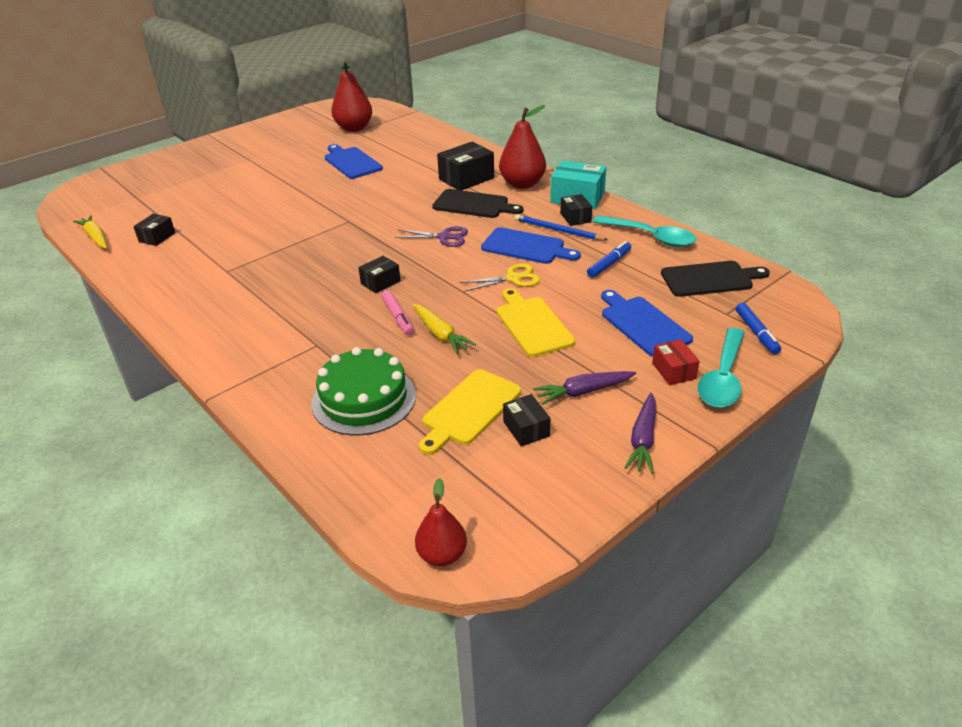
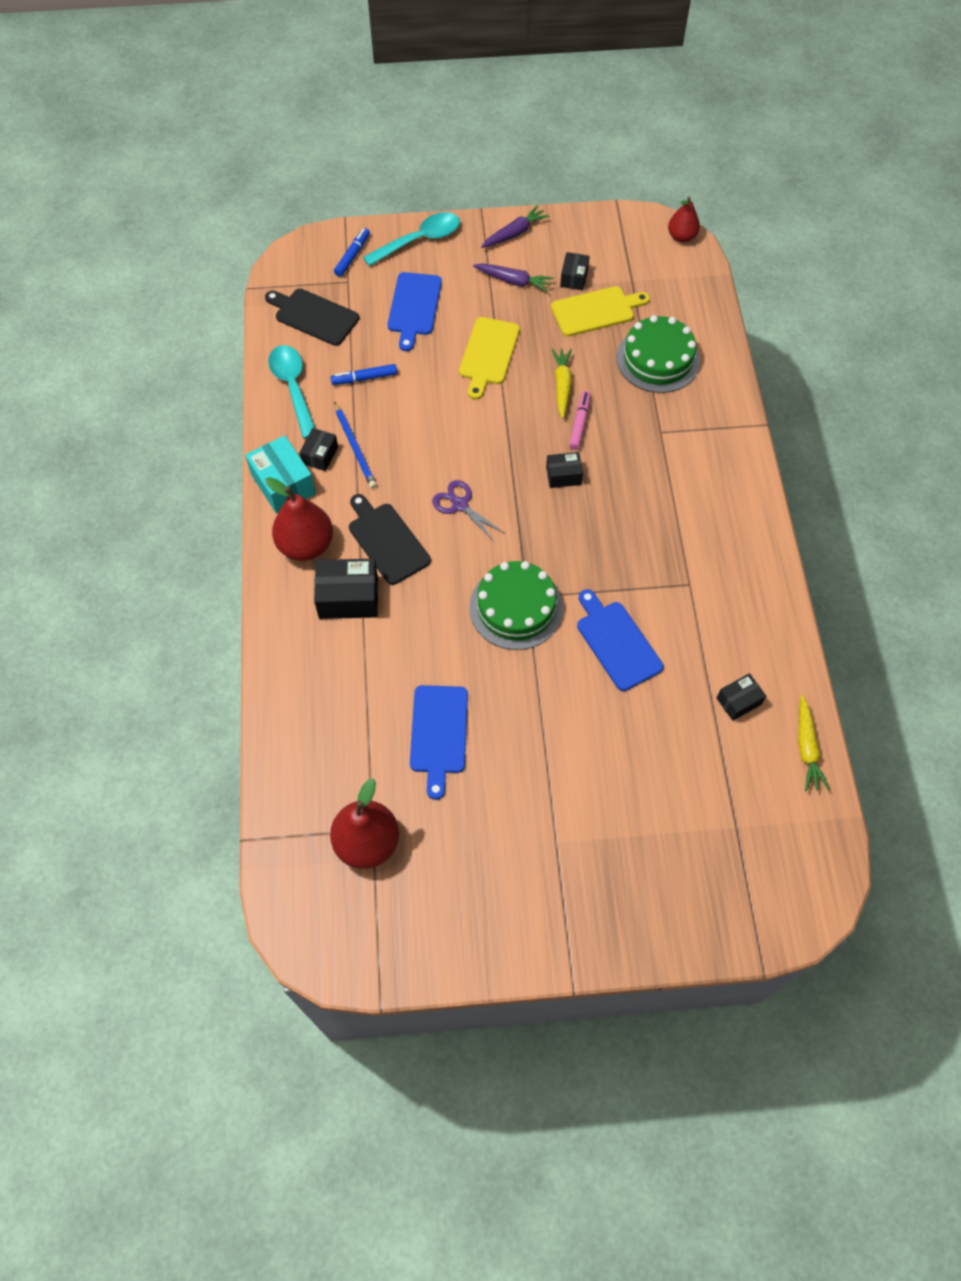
camera: 145 degrees left, 25 degrees up
(352, 214) = (516, 607): none -> green cake
(513, 278) = (454, 411): yellow scissors -> none
(526, 247) = (405, 443): blue cutting board -> blue cutting board (617, 642)
(673, 371) = (441, 262): red box -> none

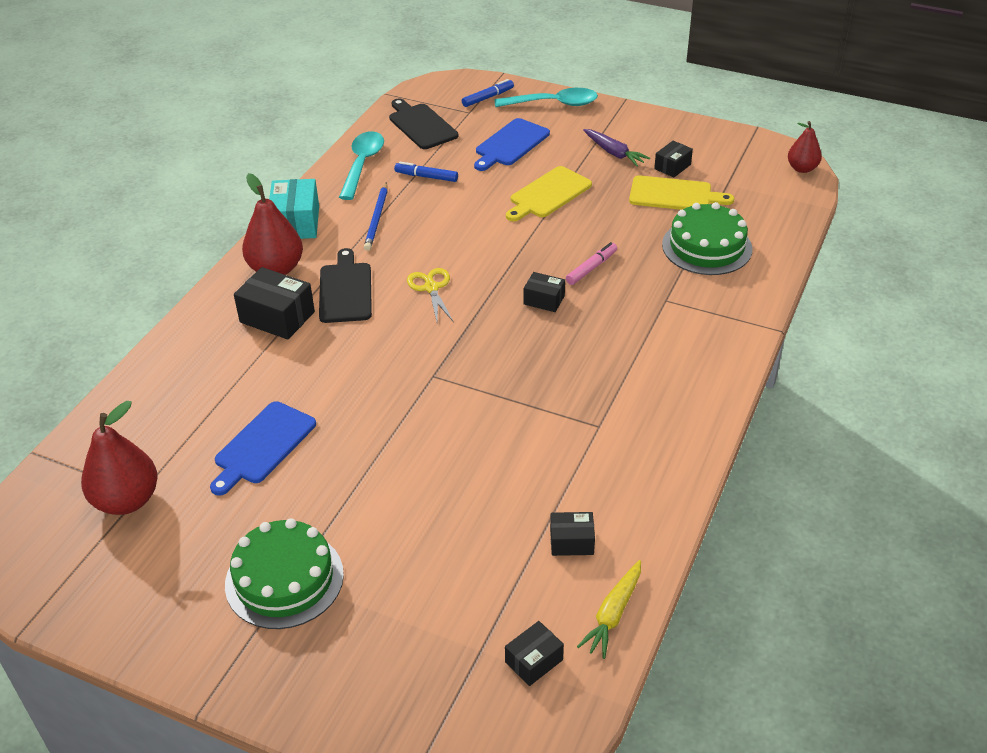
camera: 30 degrees right, 20 degrees down
(320, 455) = (343, 214): black box -> black box (534, 661)
(460, 505) = (431, 288): purple scissors -> yellow scissors
(515, 233) = (642, 122): purple carrot -> none
(516, 607) = (415, 380): green cake -> green cake (284, 579)
(562, 385) = (597, 236): yellow carrot -> none
(617, 642) = (488, 443): blue cutting board -> none

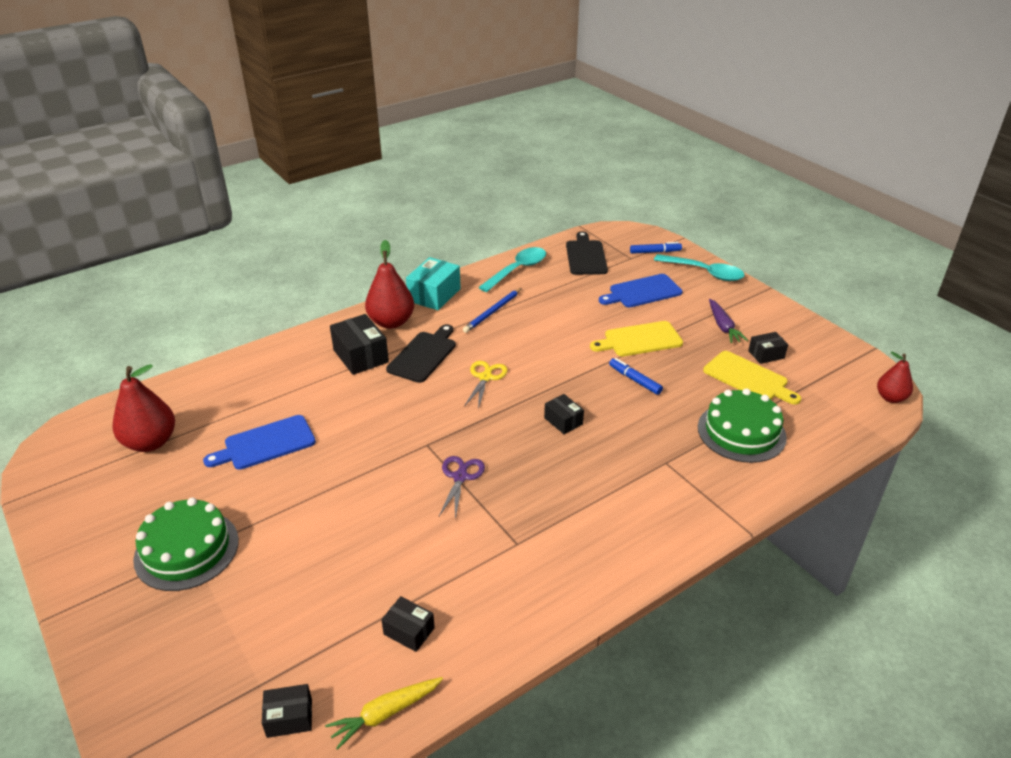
camera: 30 degrees right, 5 degrees down
(426, 177) = (556, 294): blue marker -> blue marker (635, 380)
(494, 391) = (460, 477): none -> purple scissors
(591, 268) = (624, 411): pink marker -> none

